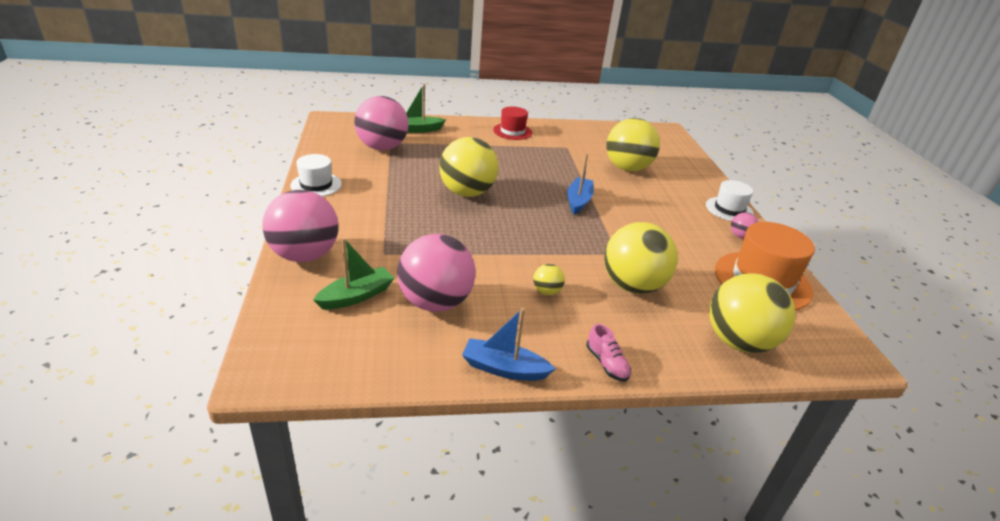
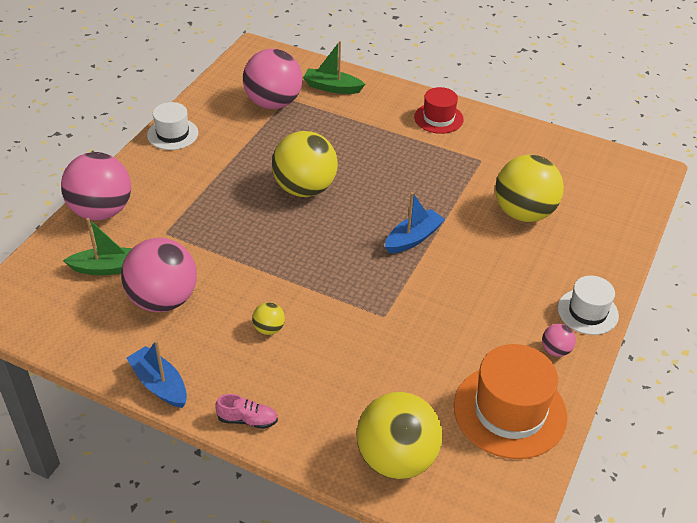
camera: 35 degrees right, 10 degrees up
(607, 363) = (247, 420): pink shoe -> pink shoe turned 90 degrees counterclockwise
(632, 286) = (358, 357): yellow ball -> none

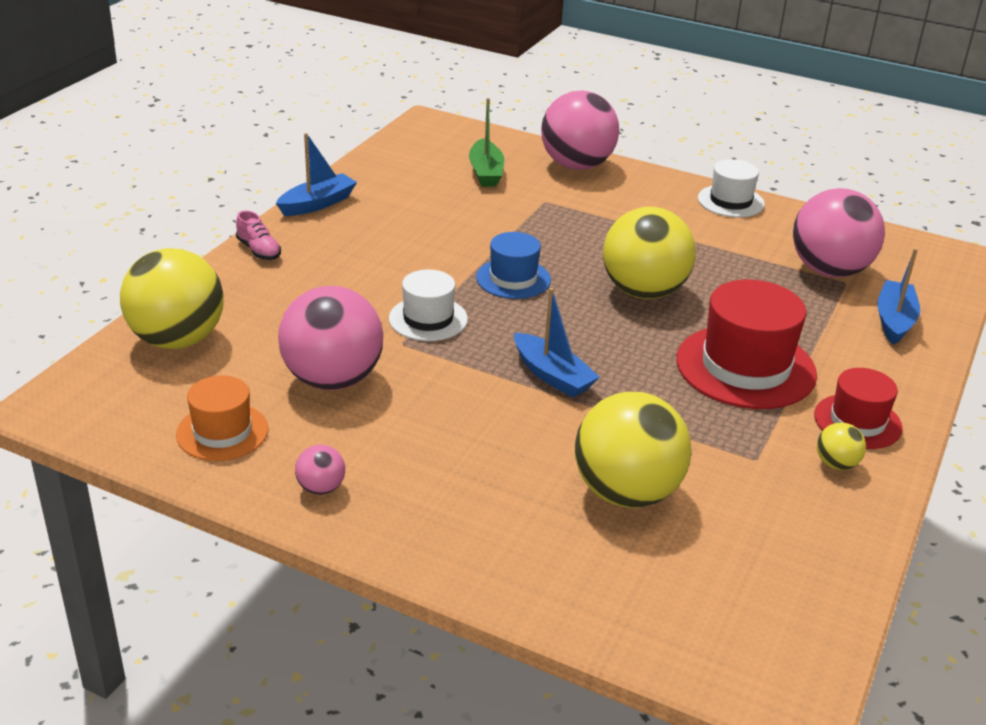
camera: 90 degrees right, 10 degrees down
(163, 300) = (437, 203): pink ball -> pink ball (332, 379)
(247, 420) = (259, 250): pink shoe -> pink shoe turned 45 degrees counterclockwise
(269, 329) = (387, 264): yellow ball -> yellow ball (836, 464)
(290, 254) = (513, 279): none -> blue hat
(332, 87) = (894, 320): green boat -> blue boat
(390, 153) = (745, 367): none -> red hat
(509, 411) = (222, 432): orange hat -> orange hat, size x0.59
(587, 312) = (395, 534): white hat -> white hat (428, 319)

